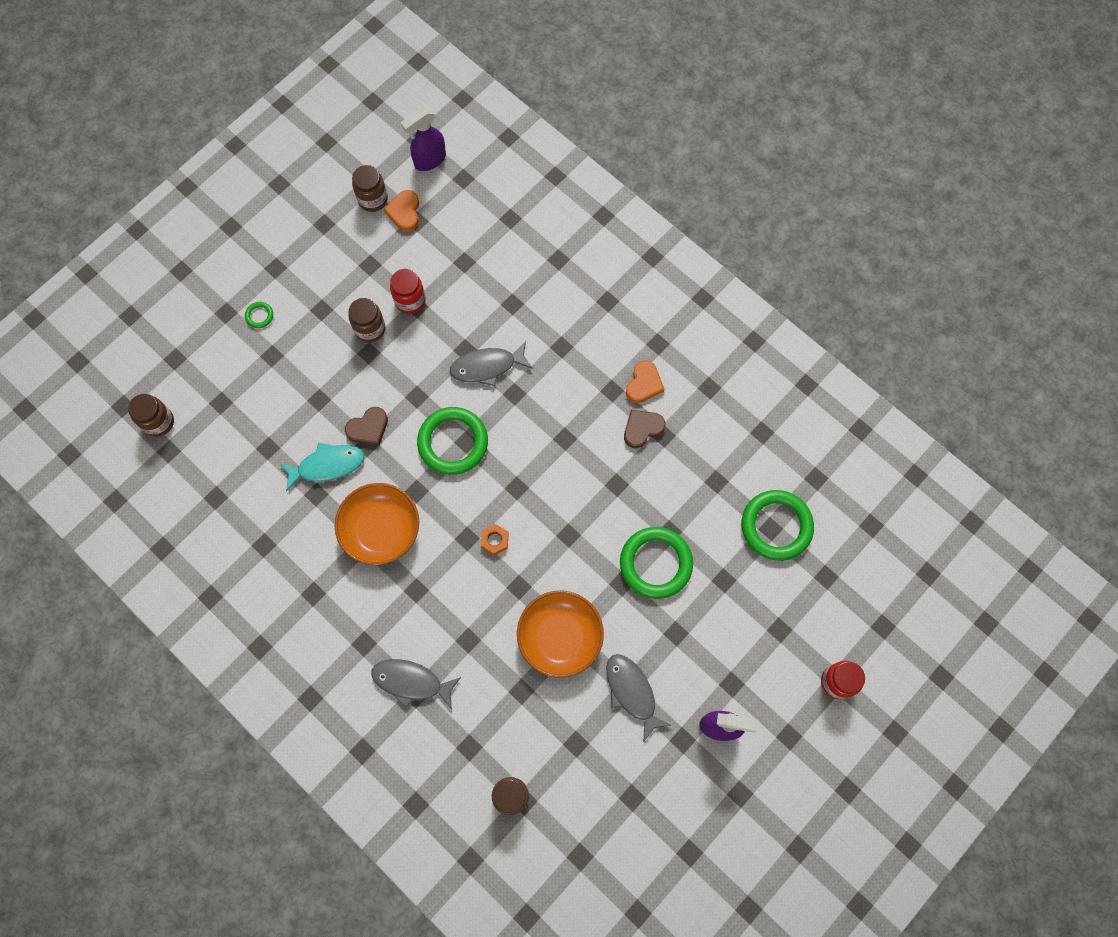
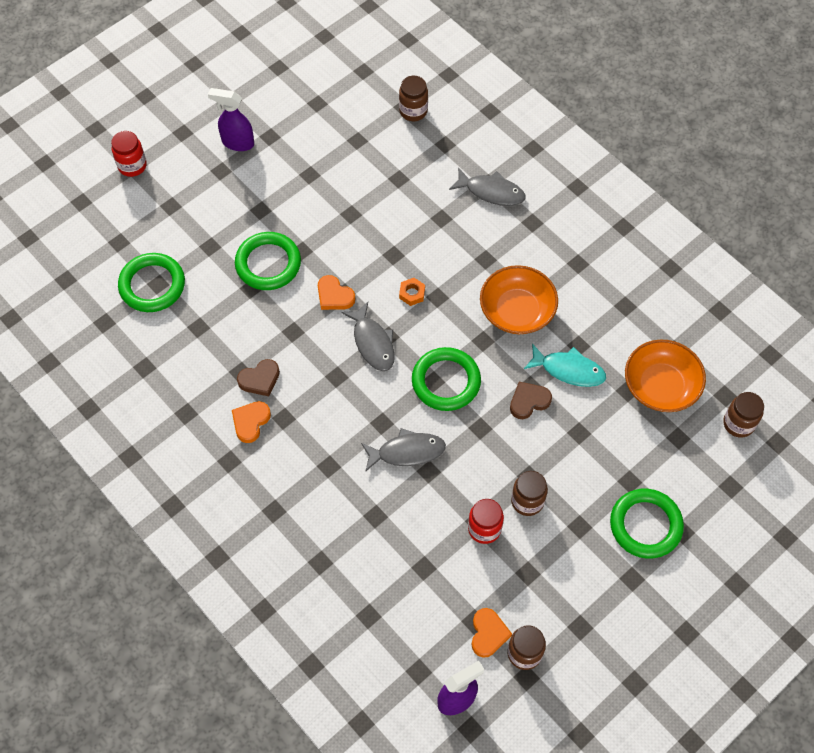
camera: 175 degrees left, 10 degrees down
(259, 316) = (645, 525): green ring -> green ring, size x2.40
(327, 465) = (568, 370): turquoise fish -> turquoise fish turned 150 degrees counterclockwise
(560, 637) = (361, 215): orange bowl -> orange bowl (660, 386)
(578, 530) = (334, 296): none -> orange heart
(632, 692) = (305, 171): grey fish -> grey fish (372, 342)

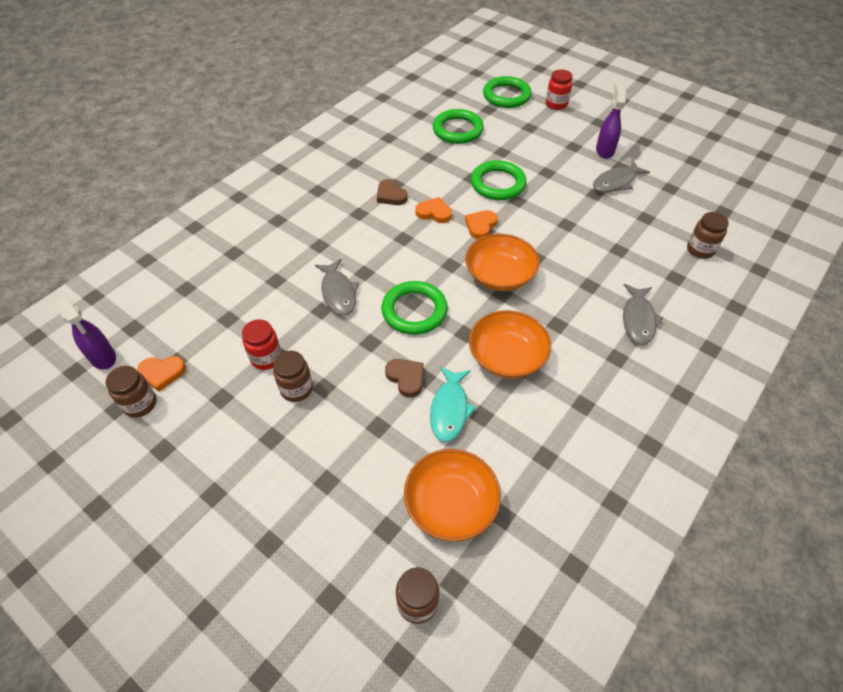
camera: 80 degrees right, 10 degrees down
(250, 422) = (352, 196): orange heart -> orange heart (434, 213)
(372, 342) = (441, 256): grey fish -> grey fish (616, 182)
(412, 293) = (499, 275): orange nut -> orange bowl
(645, 525) = (275, 502): green ring -> green ring (506, 96)

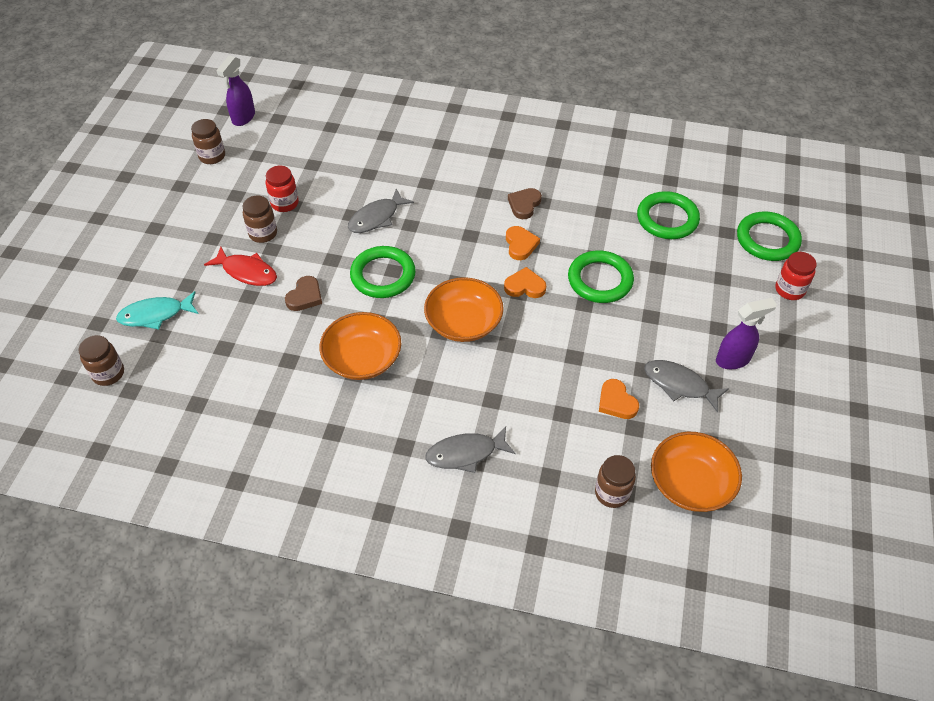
camera: 65 degrees right, 0 degrees up
(162, 373) = (243, 154): orange heart -> orange heart (616, 402)
(342, 419) = (247, 272): none -> red fish
(450, 409) = (285, 336): turquoise fish -> turquoise fish (155, 315)
(451, 504) = (195, 367): orange bowl -> orange bowl (690, 483)

